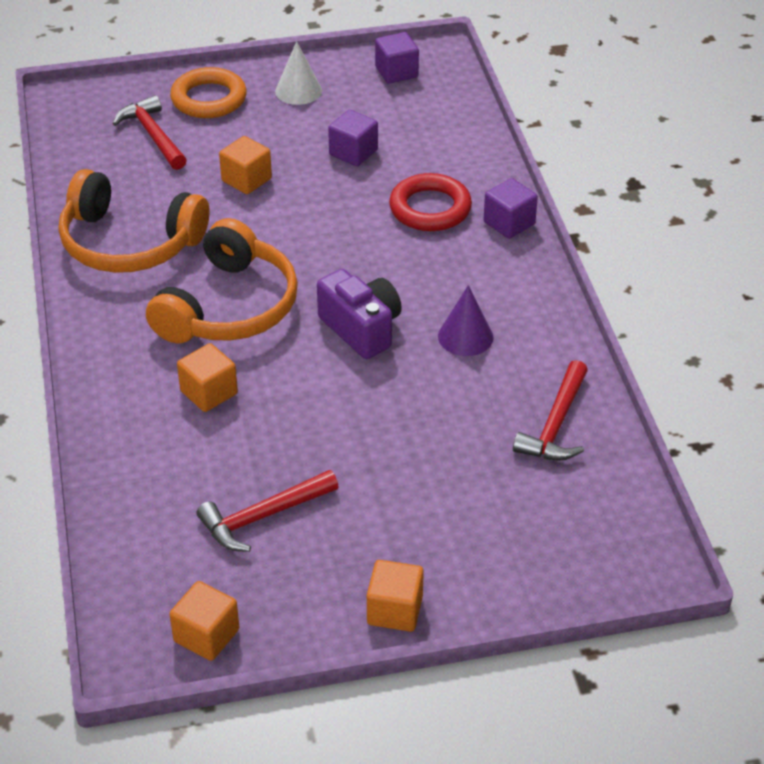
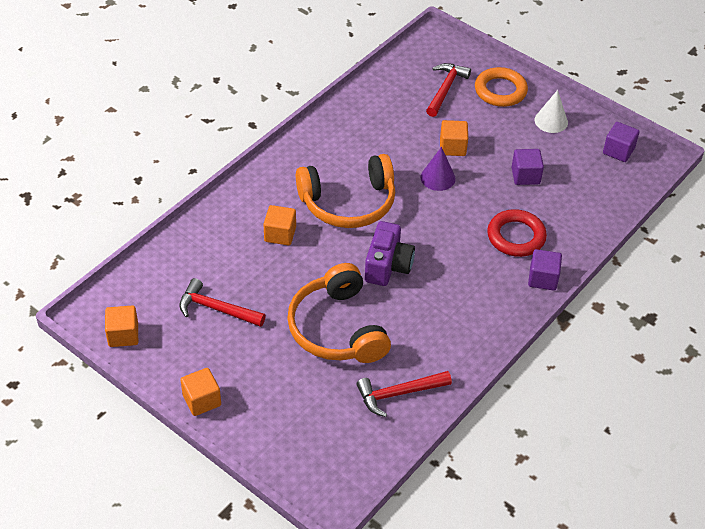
camera: 50 degrees right, 5 degrees up
(129, 243) = (354, 134): orange headphones -> orange headphones (337, 328)
(465, 336) = (427, 313): purple cone -> purple cone (438, 178)

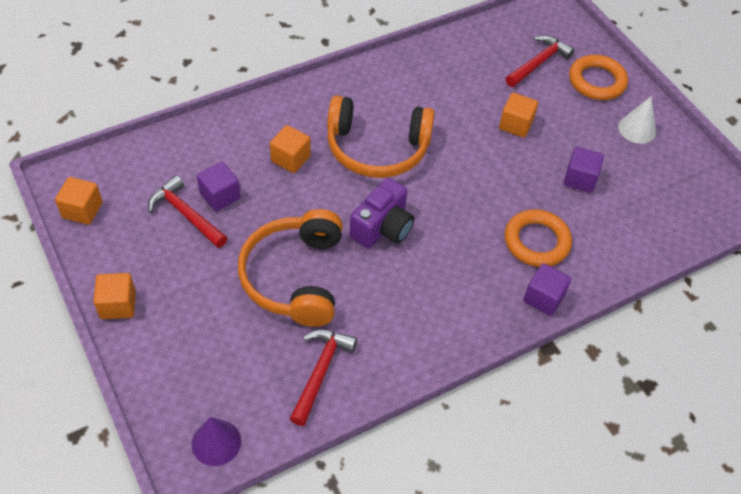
camera: 20 degrees right, 5 degrees up
(398, 394) = (320, 372): red hammer -> red hammer turned 105 degrees clockwise
(438, 178) = (483, 151): purple cone -> purple cone (216, 442)
(516, 236) = (536, 241): red ring -> orange ring
(618, 151) = (698, 184): purple cube -> purple cube (220, 196)

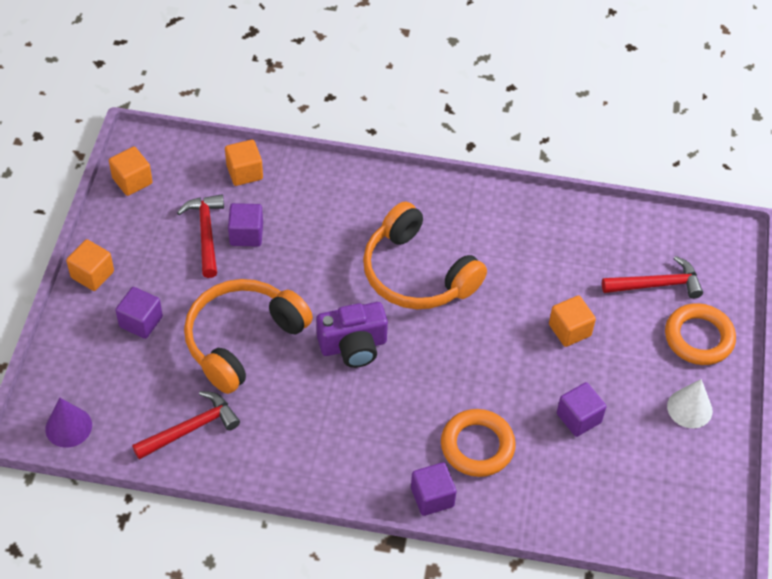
camera: 40 degrees right, 0 degrees up
(197, 316) = (141, 322): none -> purple cube
(290, 159) = (333, 237): orange cube -> orange cube (244, 172)

